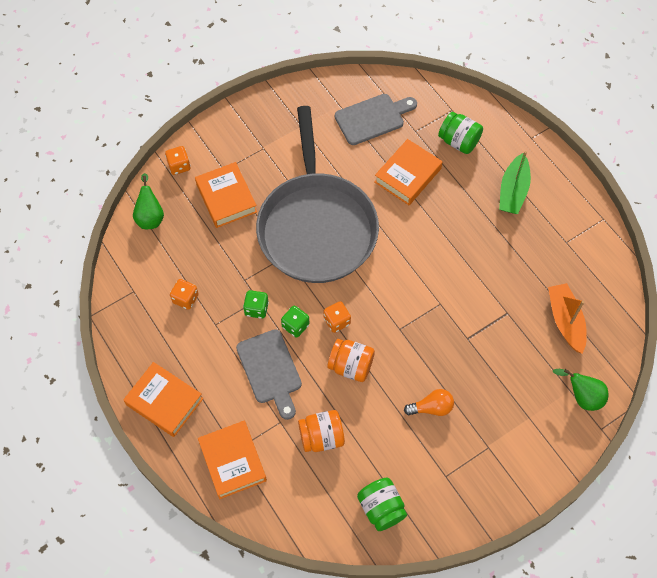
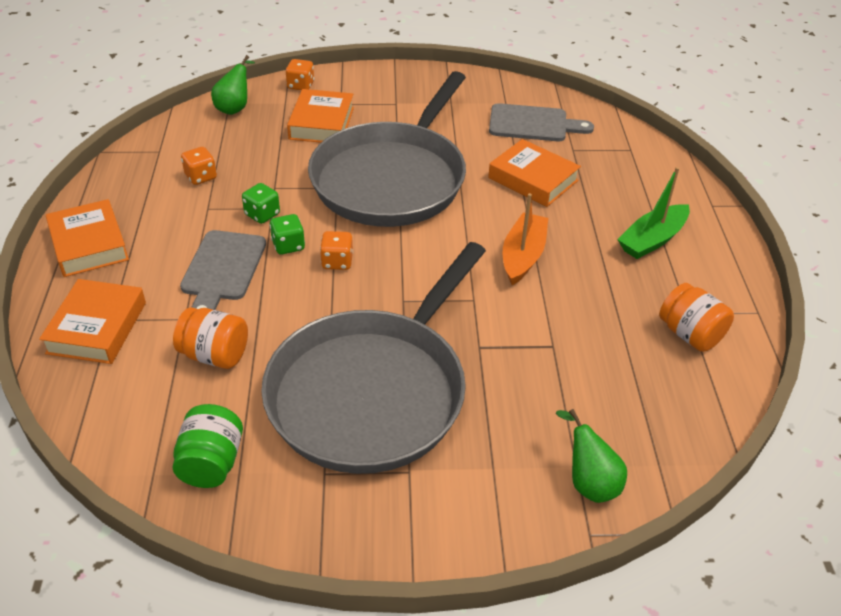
camera: 30 degrees right, 20 degrees down
(351, 366) = (314, 307): orange jar -> orange jar (690, 334)
(408, 175) = (533, 179): orange book -> orange book turned 60 degrees clockwise
(431, 407) = (372, 392): orange light bulb -> grey pan
(458, 141) = (617, 176): green jar -> none
(565, 321) = (627, 389): orange boat -> orange boat (523, 256)

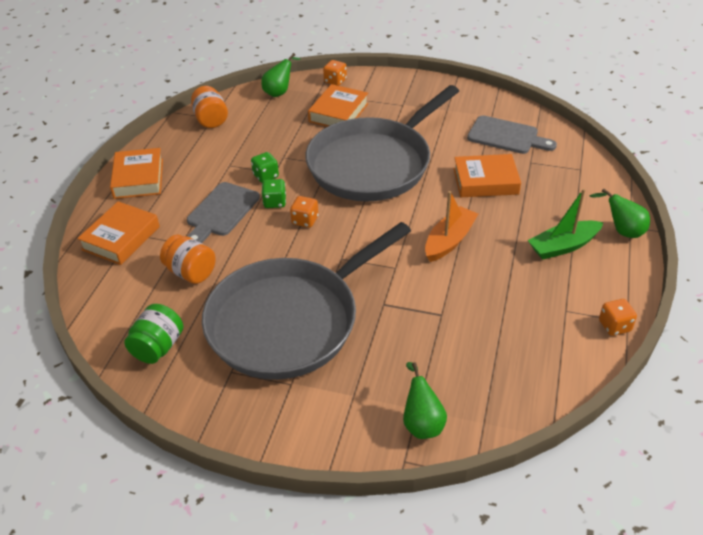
camera: 20 degrees right, 0 degrees up
(201, 177) = (234, 141): orange dice -> orange dice (614, 326)
(533, 179) = (485, 181): orange book -> orange book turned 60 degrees counterclockwise
(690, 334) = (559, 327): orange jar -> orange jar (211, 120)
(706, 211) = (622, 231): none -> green pear

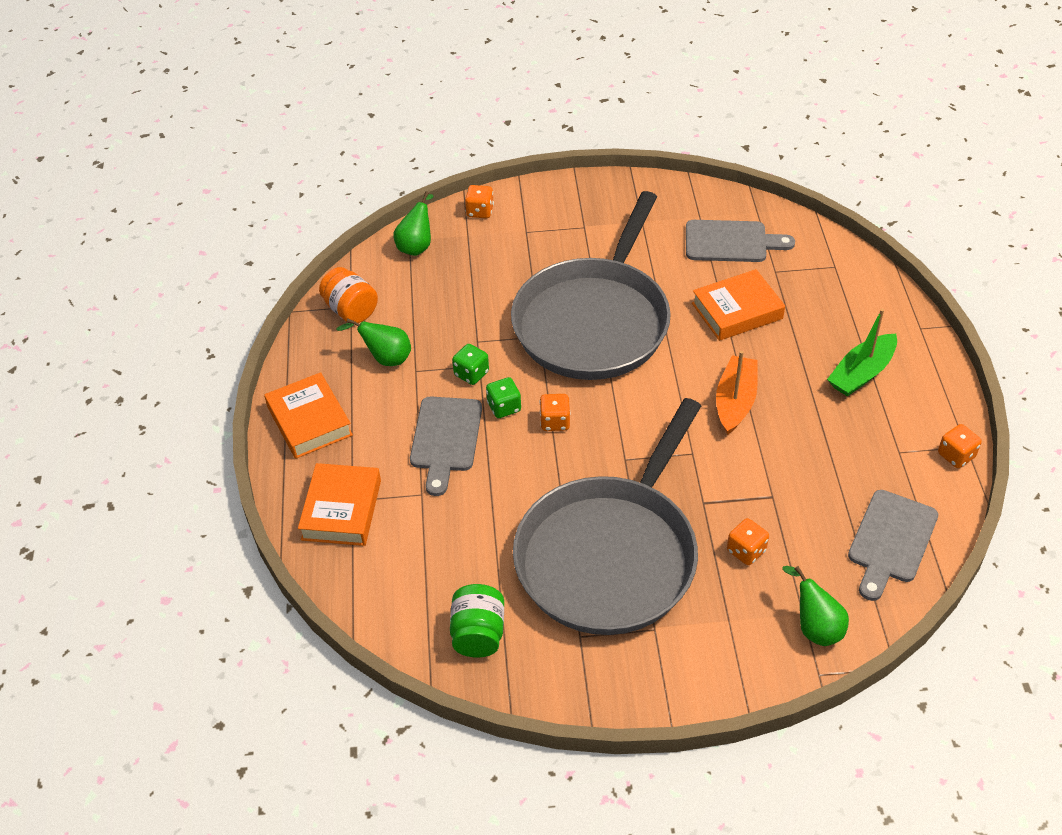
camera: 20 degrees left, 5 degrees up
(191, 272) = (458, 529): orange jar -> none
(338, 112) = (510, 258): orange book -> none
(397, 348) = (746, 551): none -> orange dice
(523, 375) = (891, 541): none -> grey cutting board
(622, 231) = (914, 336): green pear -> green pear (385, 358)

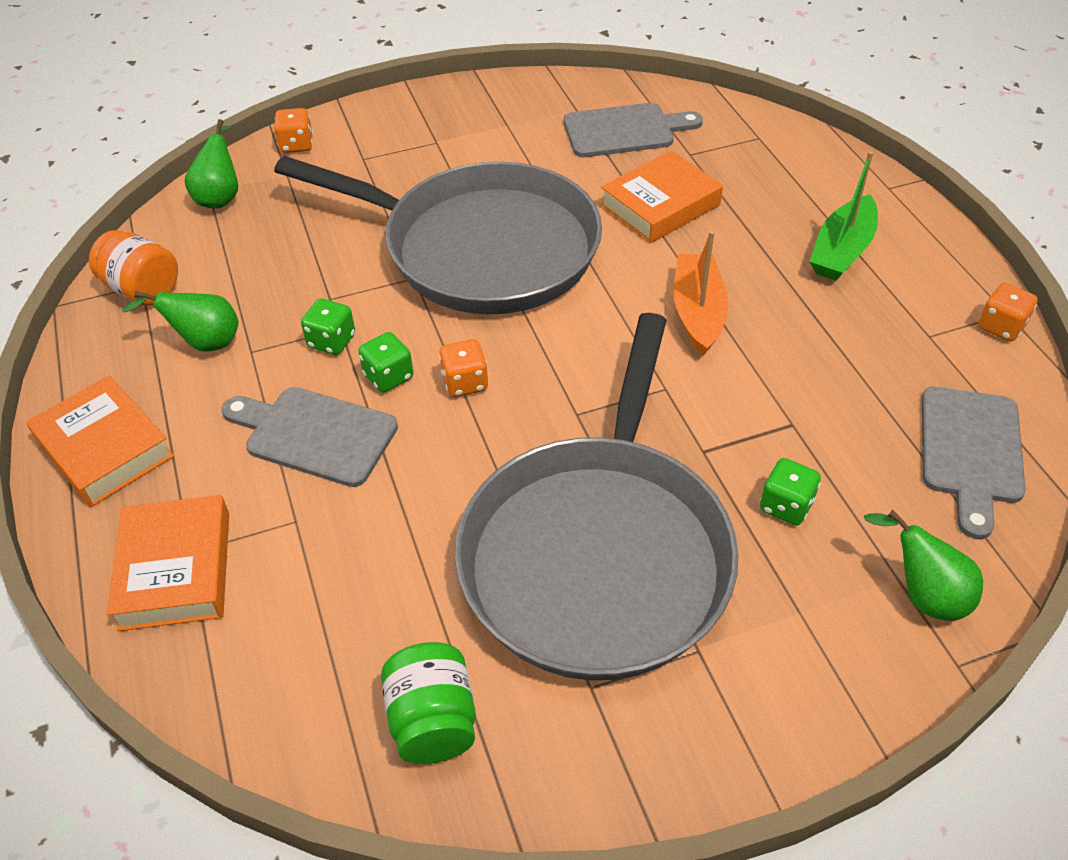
camera: 15 degrees left, 0 degrees up
(446, 439) = (315, 435): grey cutting board -> grey cutting board turned 120 degrees clockwise
(594, 322) = (481, 248): grey pan -> grey pan turned 75 degrees counterclockwise
(746, 551) = (786, 506): orange dice -> green dice

